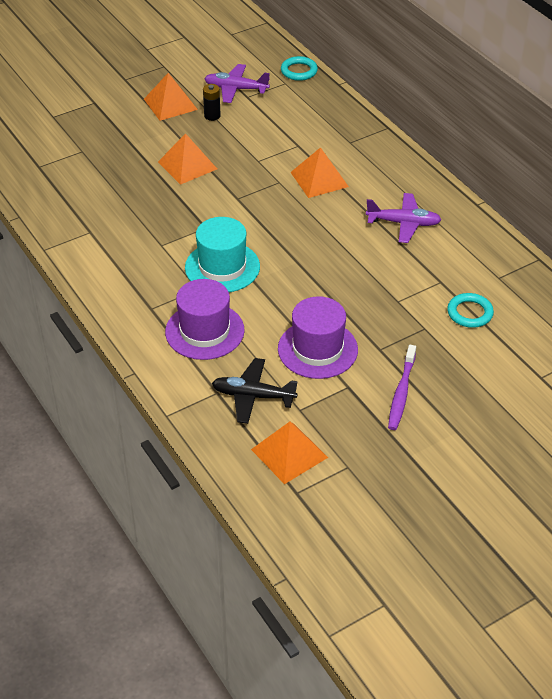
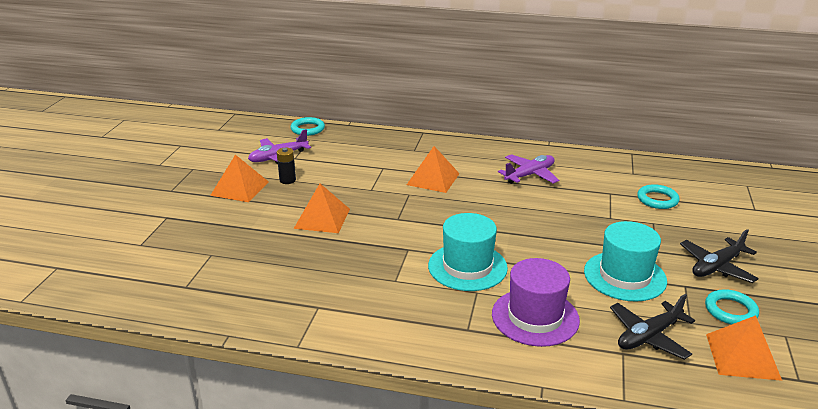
camera: 45 degrees left, 15 degrees down
(317, 349) = (624, 276): purple hat -> turquoise hat
(344, 424) = (730, 310): none -> turquoise ring
(401, 392) = (716, 267): purple toothbrush -> black plane

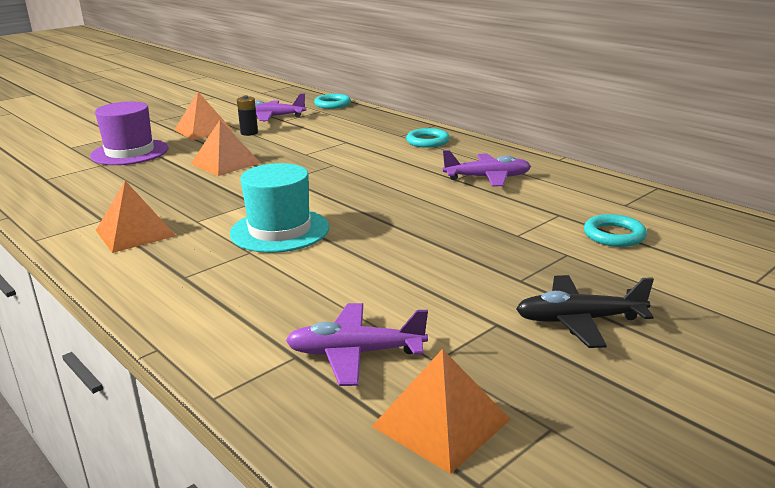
camera: 35 degrees right, 5 degrees down
(433, 179) = (378, 159): orange pyramid -> orange pyramid (135, 233)
(535, 317) = (265, 290): purple hat -> purple hat (130, 152)
(624, 276) = (434, 290): turquoise hat -> none
(648, 336) = (355, 353): black plane -> purple plane
(730, 310) = (515, 370): turquoise ring -> turquoise ring (427, 141)

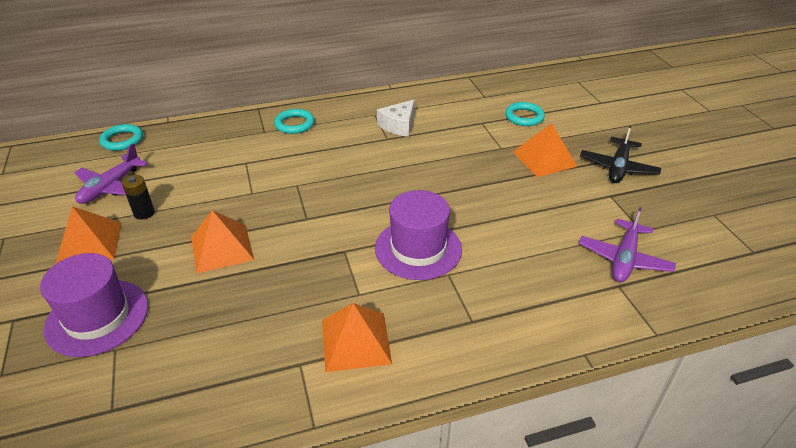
camera: 65 degrees left, 15 degrees up
(279, 230) = (418, 248): turquoise hat -> purple hat
(441, 422) = (702, 247): orange pyramid -> orange pyramid (544, 159)
(487, 178) = (398, 125): purple plane -> white cheese

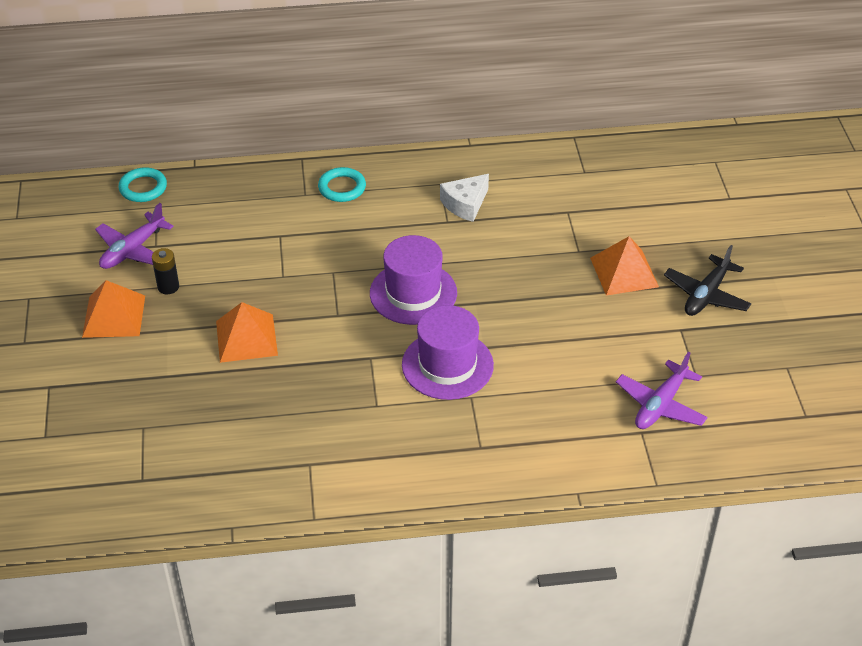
camera: 10 degrees right, 5 degrees up
(97, 317) = (126, 394): purple hat -> purple hat (413, 293)
(355, 341) = (364, 450): orange pyramid -> none
(524, 117) = (622, 209): turquoise ring -> none

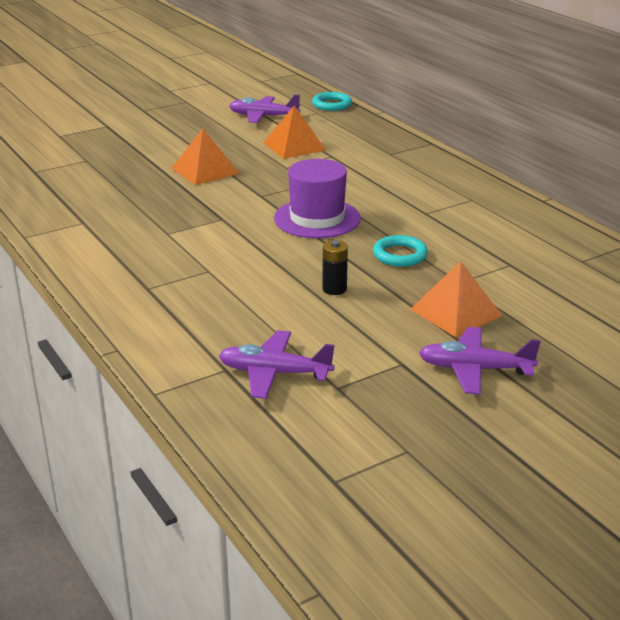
camera: 65 degrees right, 15 degrees down
(114, 316) = (191, 127): orange pyramid -> orange pyramid (294, 146)
(168, 287) = (236, 135): black battery -> black battery (334, 289)
(342, 188) = (415, 164): turquoise ring -> turquoise ring (400, 255)
(447, 365) = (240, 252): purple hat -> none
(465, 204) = (458, 215): white cheese -> none
(706, 295) = (474, 369): black plane -> purple plane

